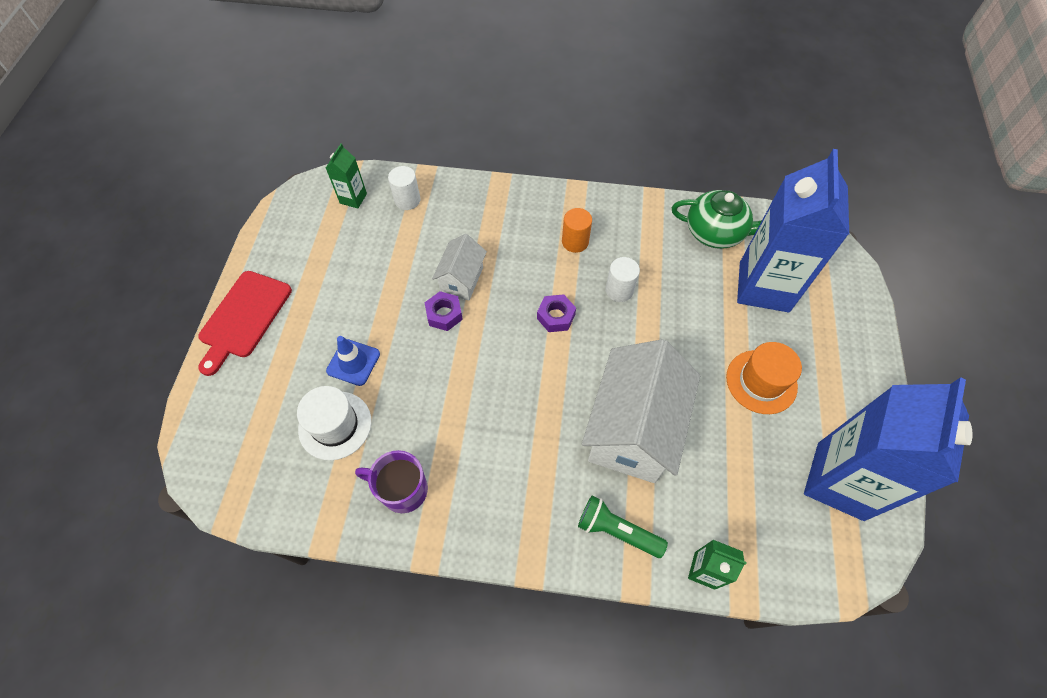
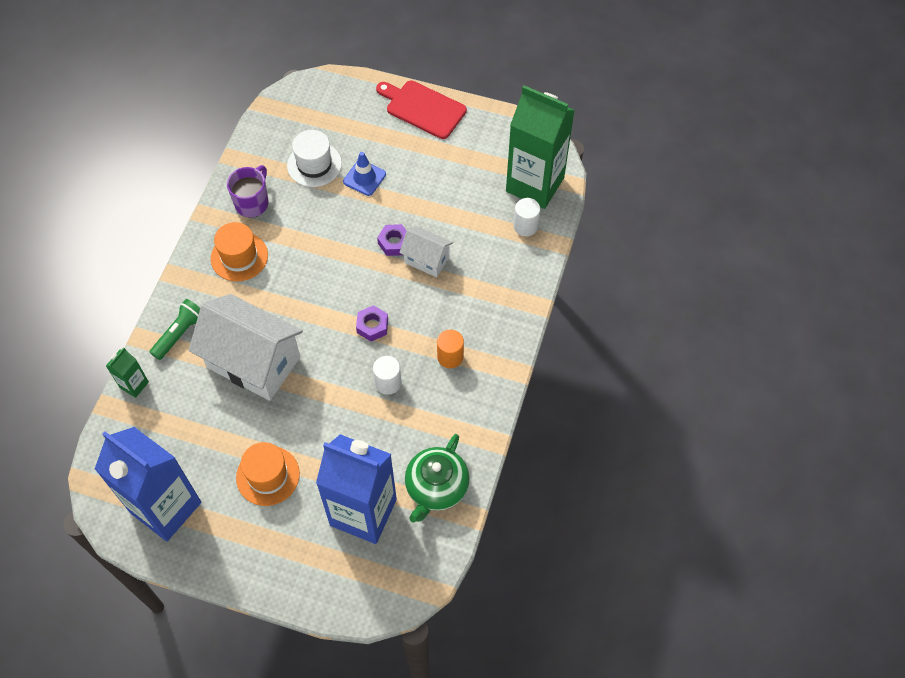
camera: 100 degrees right, 0 degrees up
(353, 198) = (535, 184): green carton -> green carton, size x2.31
(489, 485) = (239, 257): none -> orange hat

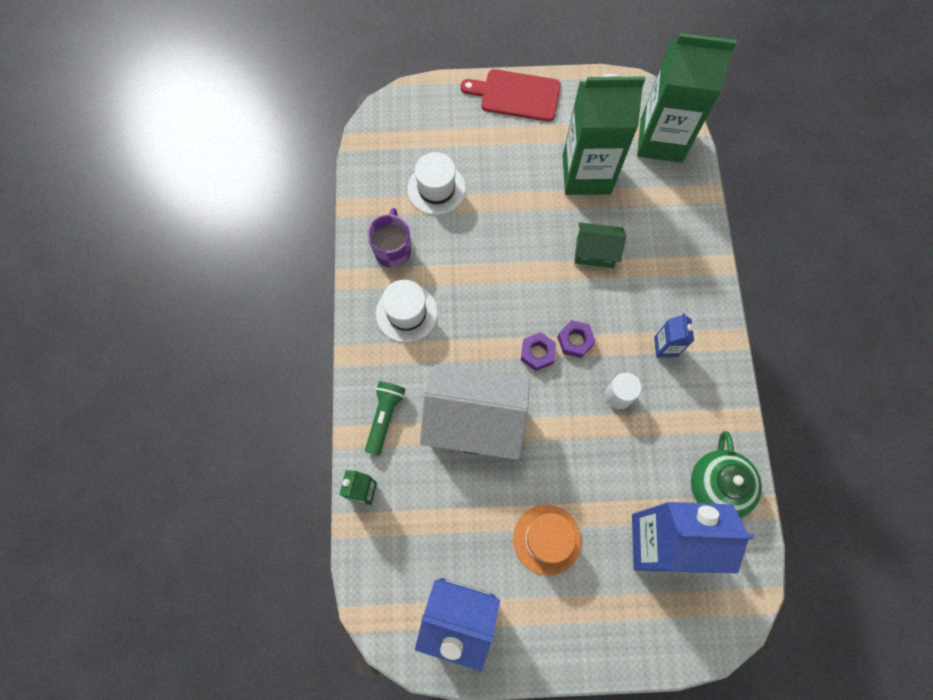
camera: 20 degrees left, 10 degrees up
(239, 257) = (406, 313): orange hat -> white hat
(364, 178) = (493, 186): blue traffic cone -> none
(394, 243) = (555, 246): purple nut -> purple nut (537, 353)
(426, 260) = (595, 253): white house -> green house
(450, 357) = (665, 347): orange cylinder -> blue carton
(452, 193) = (586, 174): none -> green carton
(525, 226) = (672, 186): white cylinder -> none

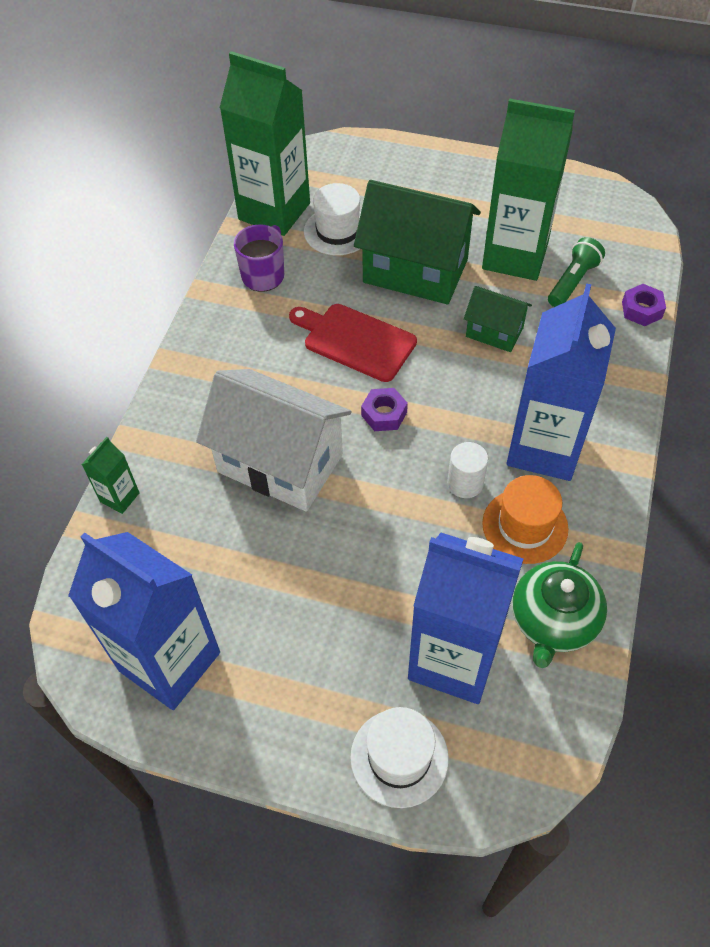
camera: 20 degrees right, 15 degrees down
(384, 417) = (179, 430): green flashlight -> green flashlight (572, 281)
(406, 313) = (251, 337): white hat -> white hat (399, 757)
(513, 211) = (415, 271): none -> green house
(516, 95) = (464, 168): red cutting board -> red cutting board (355, 341)
(547, 539) = (312, 612): orange hat -> orange hat (525, 526)
(575, 341) = (434, 413): purple nut -> purple nut (641, 310)
(661, 140) = (617, 243): green carton -> green carton (274, 211)
(665, 347) = (544, 448): blue carton -> blue carton, size x2.31

